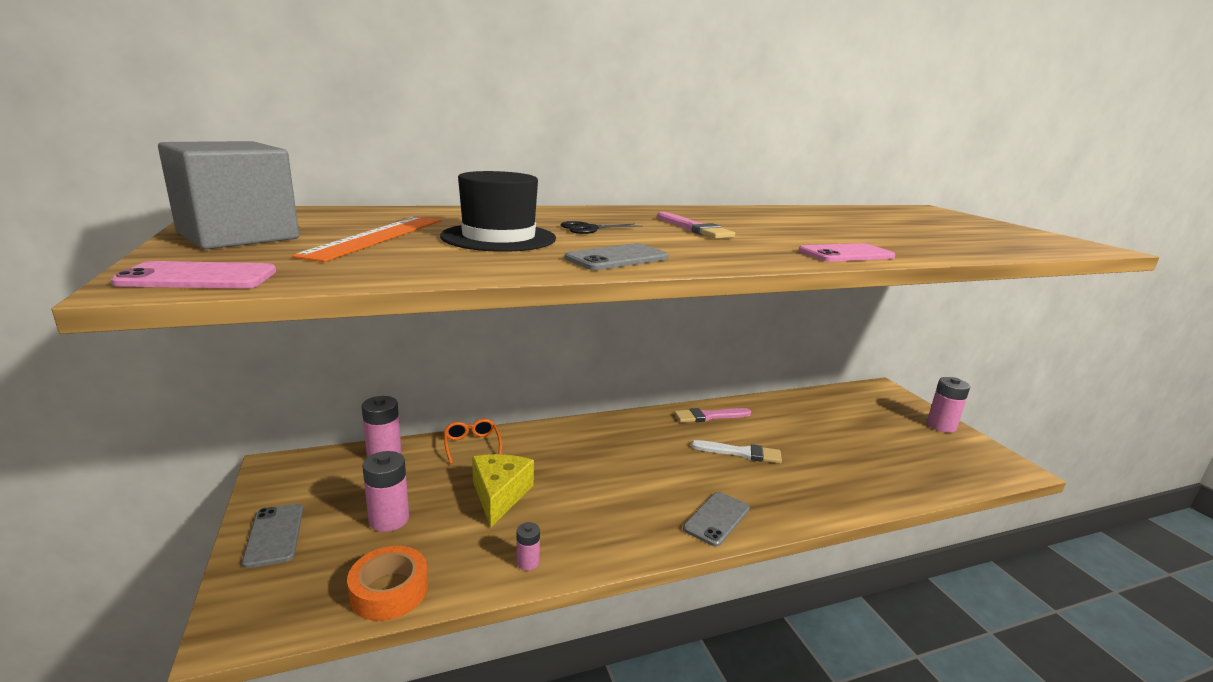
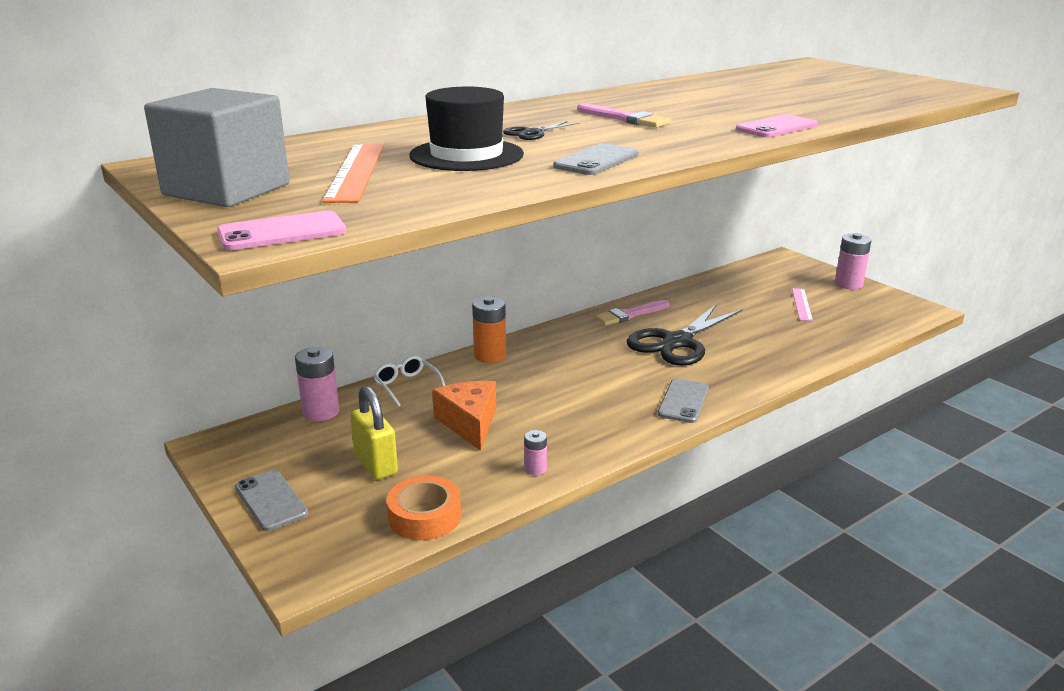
camera: 15 degrees left, 5 degrees up
(389, 519) = (376, 464): pink battery -> yellow padlock
(472, 445) = (407, 386): orange glasses -> white glasses
(499, 495) = (469, 423): yellow cheese -> orange cheese
(561, 431) = (490, 355): none -> orange battery
(741, 453) = (677, 342): white brush -> black scissors
(884, 438) = (802, 304): none -> pink ruler

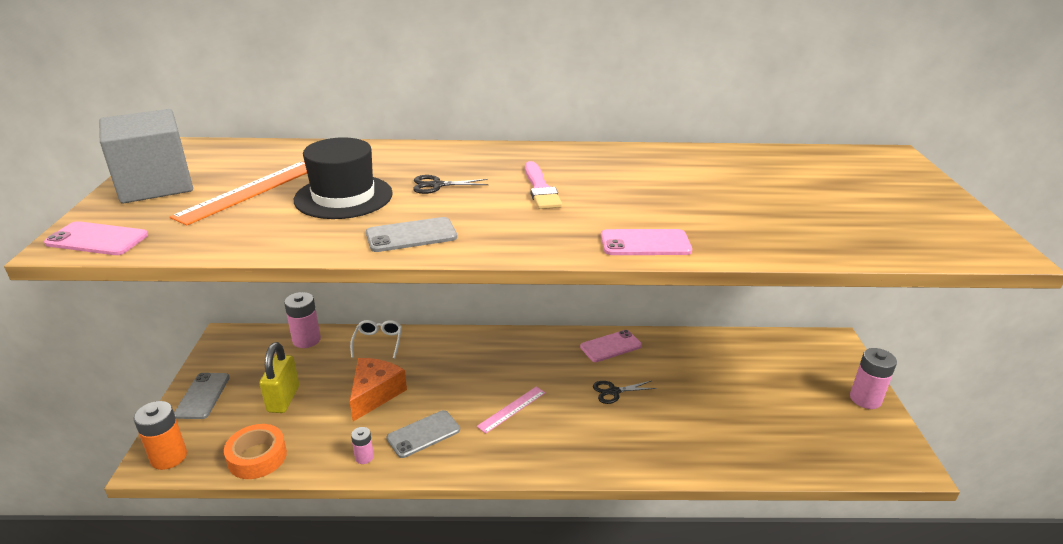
camera: 35 degrees right, 5 degrees up
(490, 355) = (461, 340): orange battery -> orange battery (169, 457)
(629, 314) = (611, 346): pink brush -> pink phone
(677, 342) = (614, 391): black scissors -> black scissors, size x0.44
(683, 401) = (542, 453): grey phone -> grey phone (423, 434)
(802, 304) = (783, 401): pink ruler -> pink ruler (512, 409)

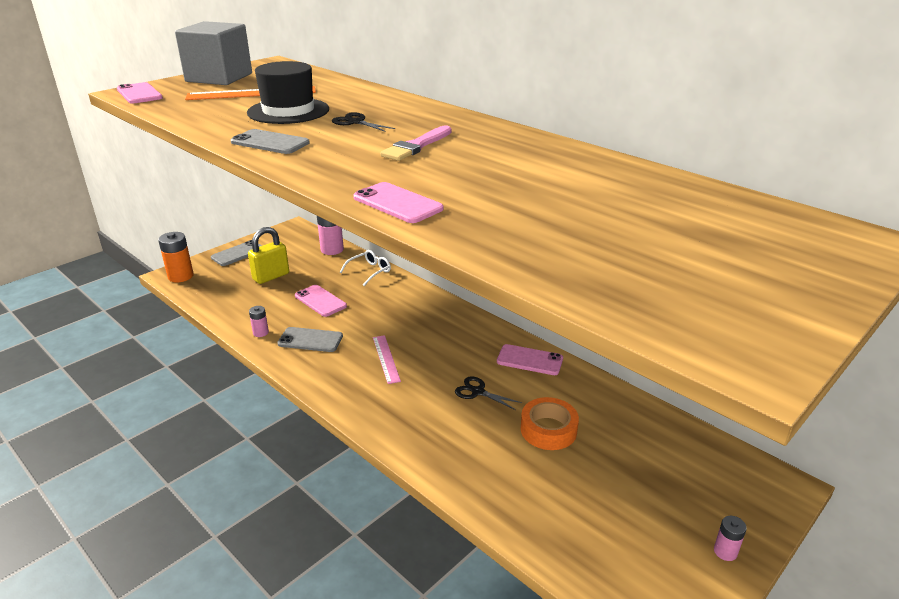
camera: 45 degrees right, 0 degrees up
(257, 457) = (214, 300): orange tape -> orange tape (548, 430)
(375, 394) = (320, 301): orange cheese -> pink phone
(512, 409) = (386, 359): pink ruler -> pink ruler turned 75 degrees clockwise
(865, 399) = (725, 551): pink battery -> pink battery, size x0.55

